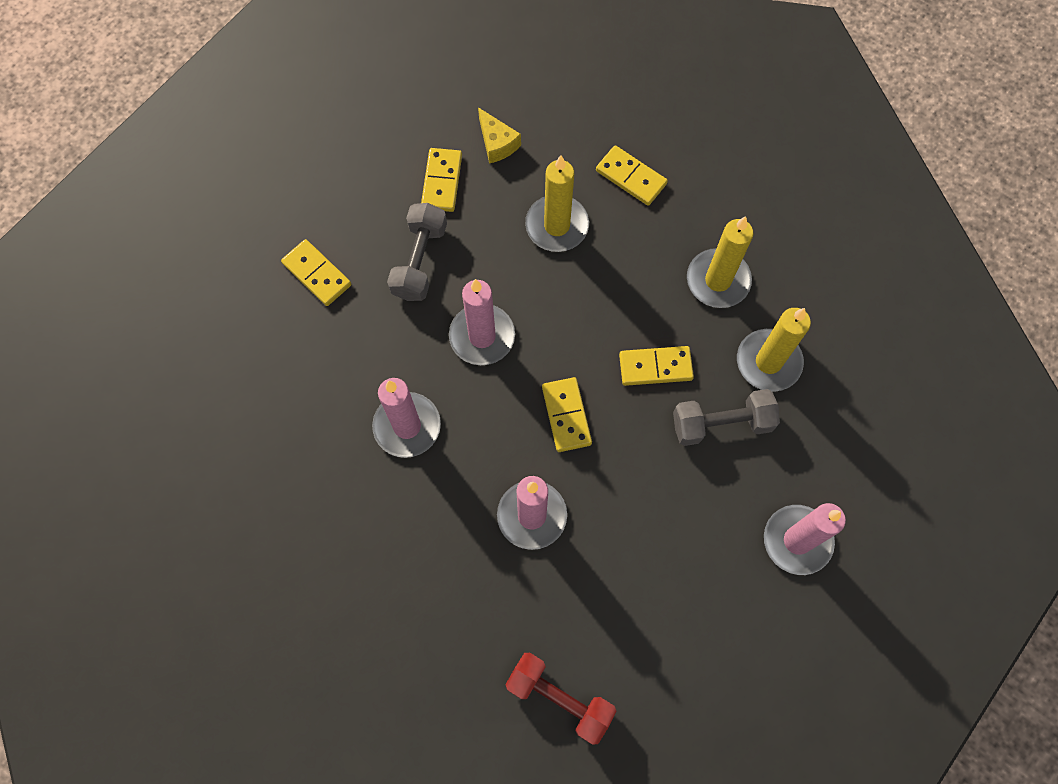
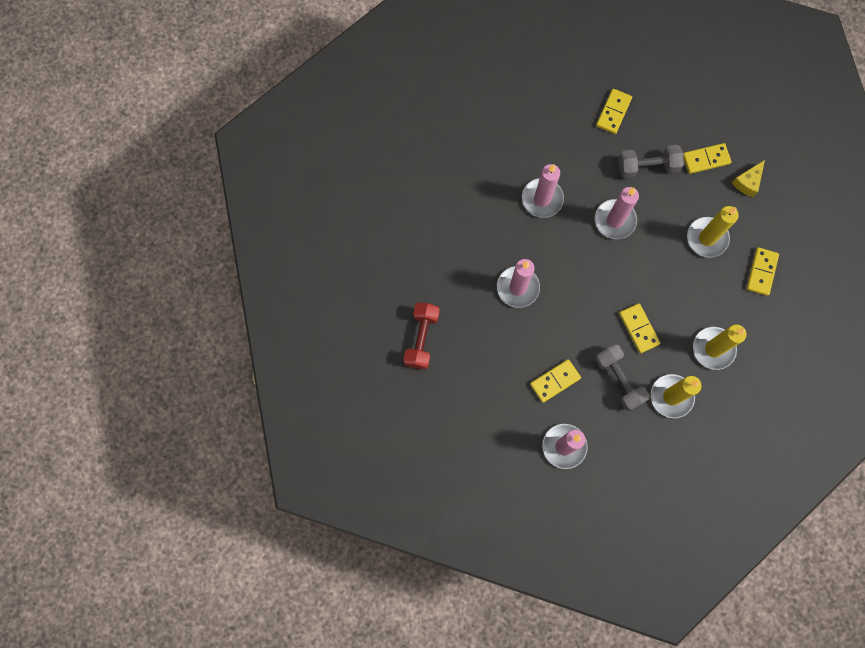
camera: 70 degrees right, 5 degrees up
(566, 415) = (586, 286): yellow domino -> yellow domino (555, 381)

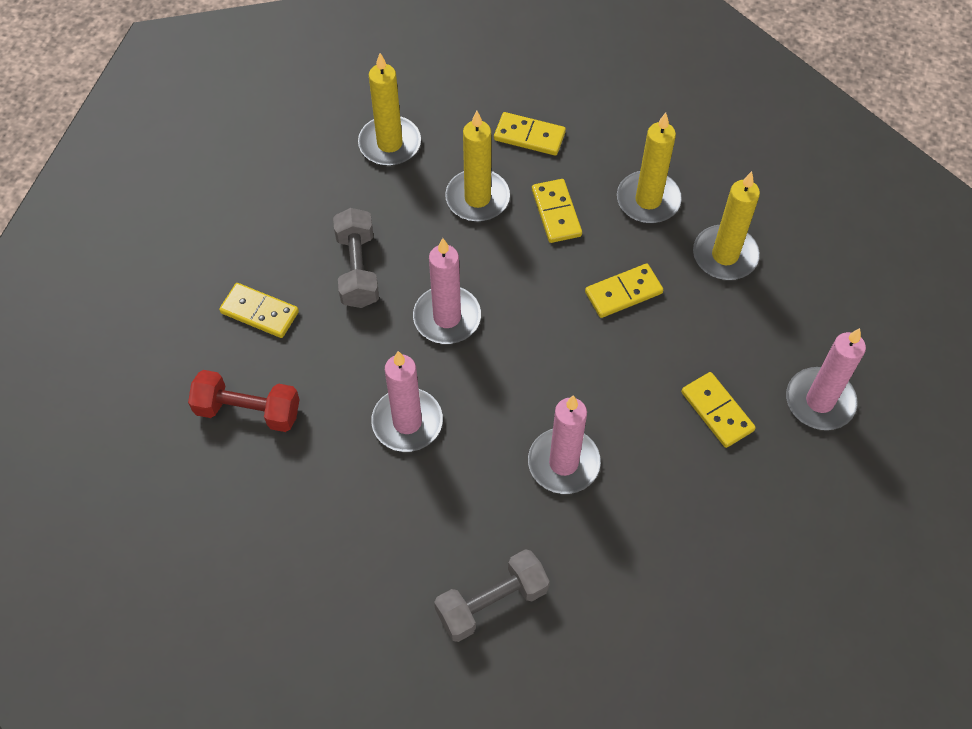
camera: 90 degrees left, 15 degrees down
(421, 338) = (662, 621): red dumbbell -> red dumbbell (248, 411)
(619, 380) = (706, 322): grey dumbbell -> grey dumbbell (492, 602)
(706, 159) = (350, 192): yellow domino -> yellow domino (556, 213)
(747, 182) = (390, 144): yellow cheese -> yellow candle

